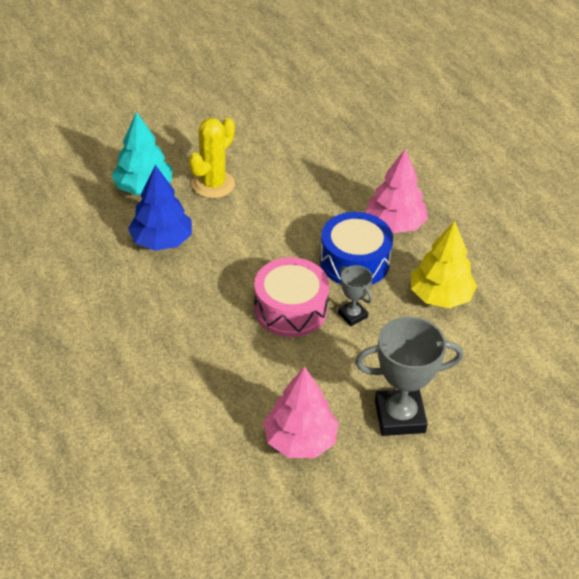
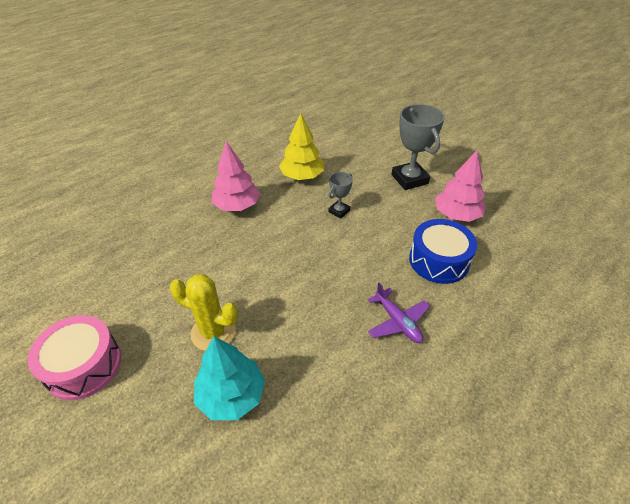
camera: 105 degrees left, 0 degrees up
(159, 314) = (397, 321): none -> purple plane
(161, 241) = (307, 350): blue tree -> none
(290, 309) = (349, 243): pink drum -> pink drum (84, 365)
(354, 261) = (285, 219): blue drum -> blue drum (439, 260)

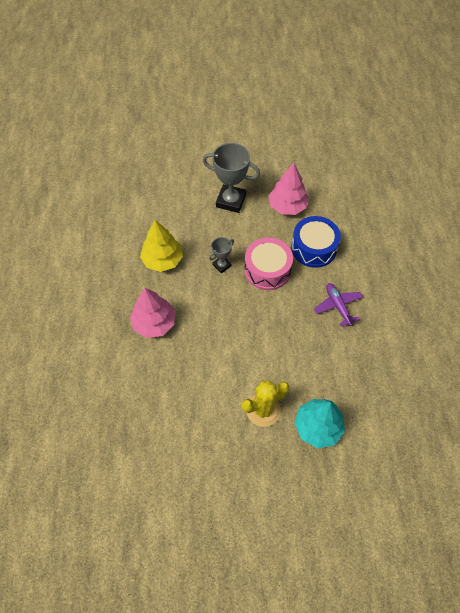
camera: 50 degrees left, 15 degrees up
(84, 365) = (226, 502): pink drum -> pink drum (267, 270)
(339, 211) = (222, 265): grey trophy -> grey trophy turned 60 degrees clockwise
(397, 321) = (338, 306): purple plane -> purple plane turned 120 degrees counterclockwise

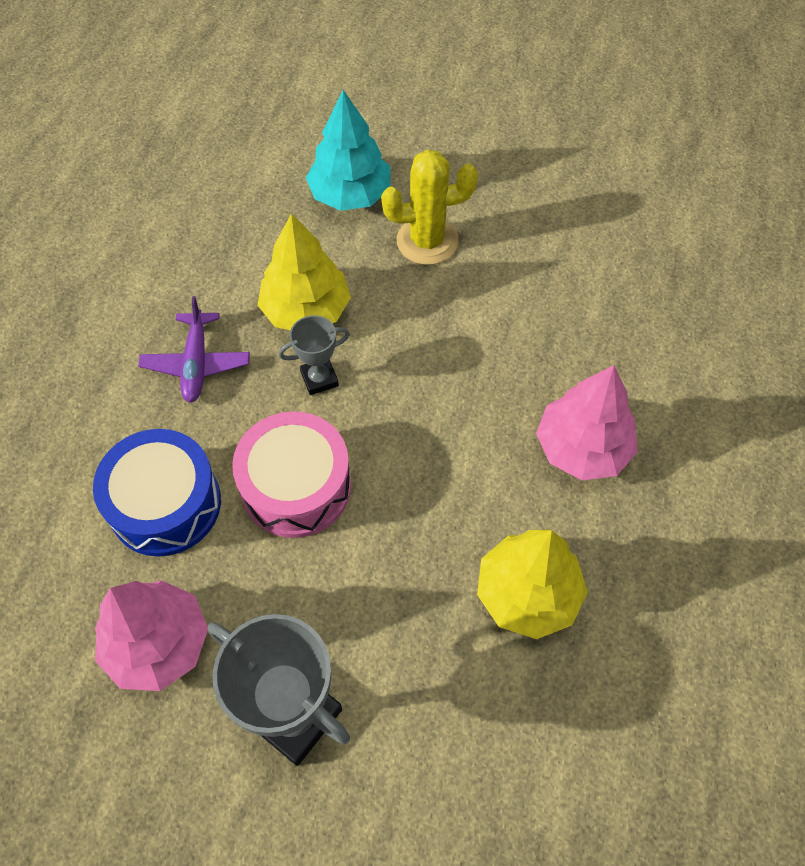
camera: 160 degrees left, 0 degrees up
(222, 265) = (392, 532): grey trophy -> grey trophy (319, 378)
(304, 348) = (306, 310): none -> yellow tree

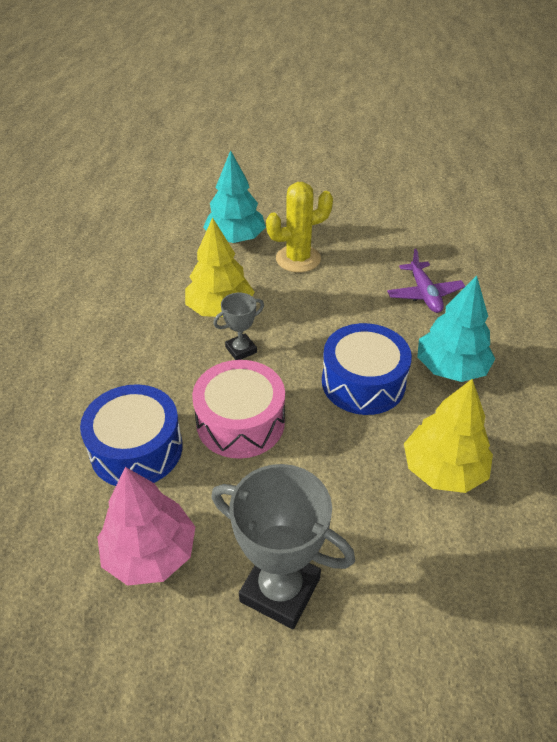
camera: 10 degrees left, 15 degrees down
(196, 363) = (143, 352): purple plane -> purple plane (424, 294)
(462, 452) = (363, 382): none -> blue drum
(582, 448) = (451, 368): pink tree -> turquoise tree

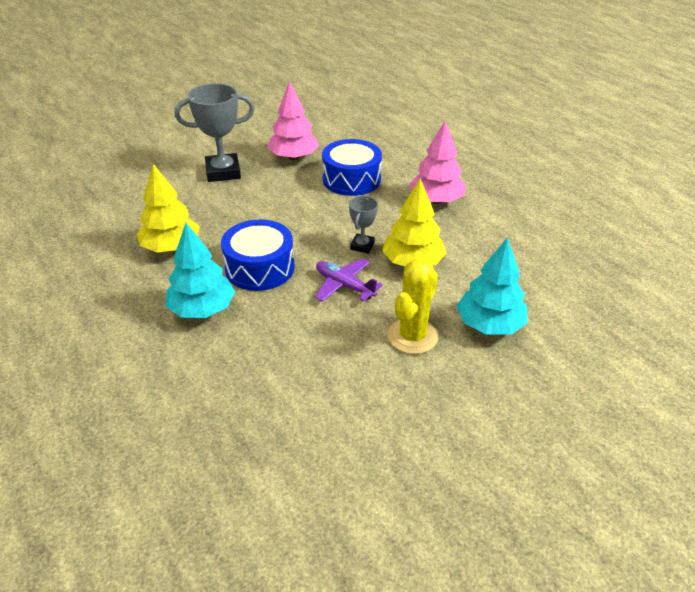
camera: 140 degrees right, 5 degrees down
(99, 359) = (436, 200): none -> pink tree
(240, 422) = (313, 213): pink drum -> none
(424, 294) = (269, 364): purple plane -> purple plane (344, 285)

